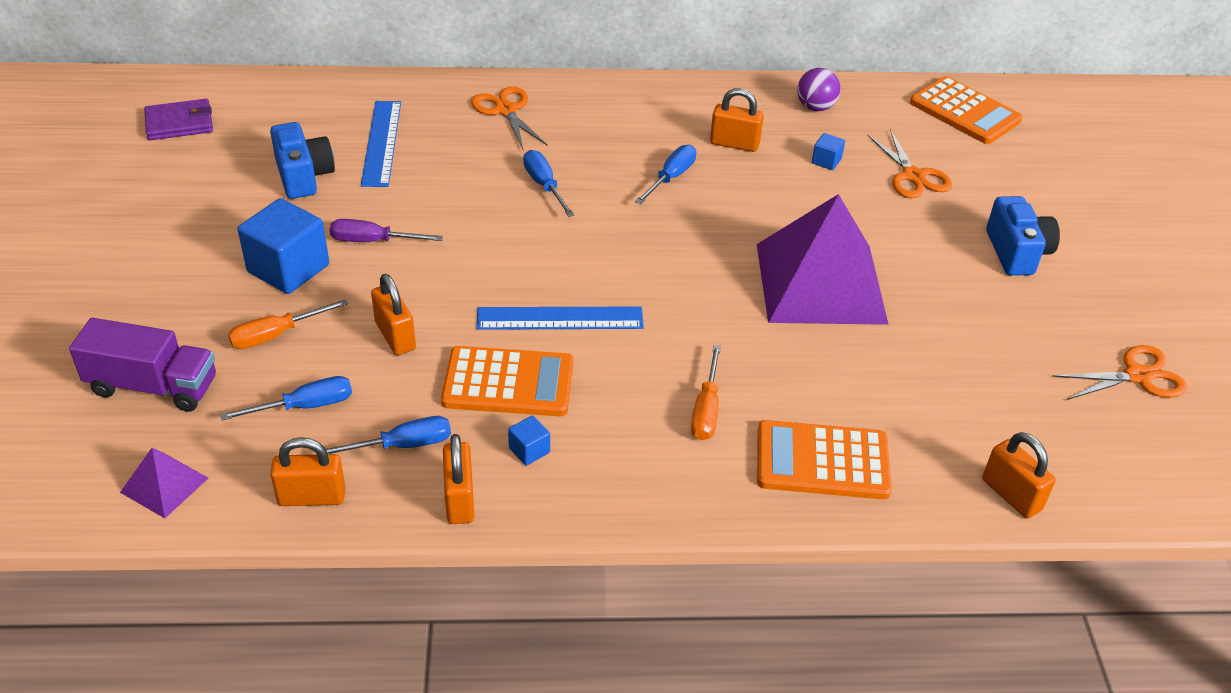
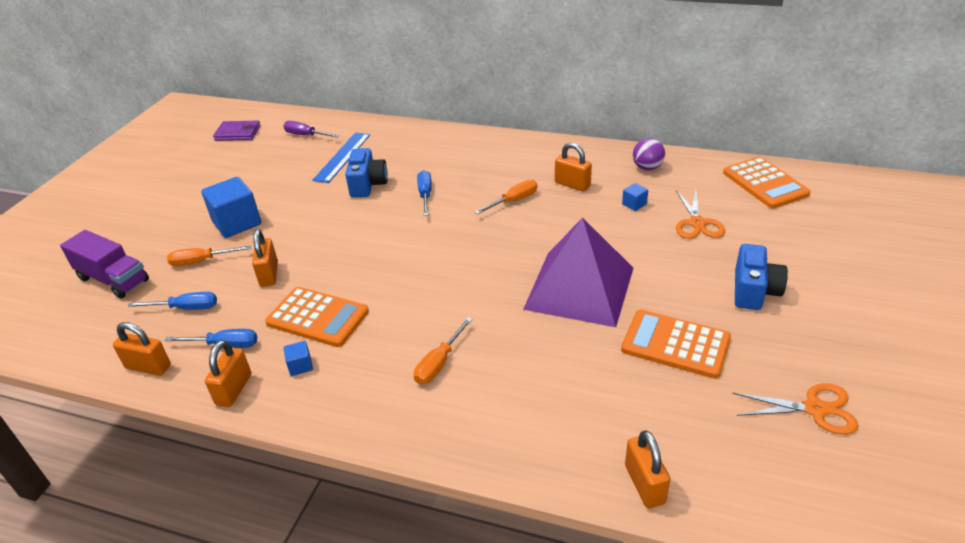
camera: 25 degrees right, 5 degrees down
(164, 485) = (74, 340): purple pyramid -> none
(304, 176) = (284, 170): blue camera -> blue camera (367, 184)
(373, 241) = (297, 214): purple screwdriver -> purple screwdriver (306, 135)
(506, 110) = (431, 146): orange scissors -> none
(560, 319) = (379, 281): blue ruler -> none
(671, 177) = (513, 201): blue screwdriver -> orange screwdriver
(822, 461) = (502, 420): orange calculator -> orange calculator (675, 344)

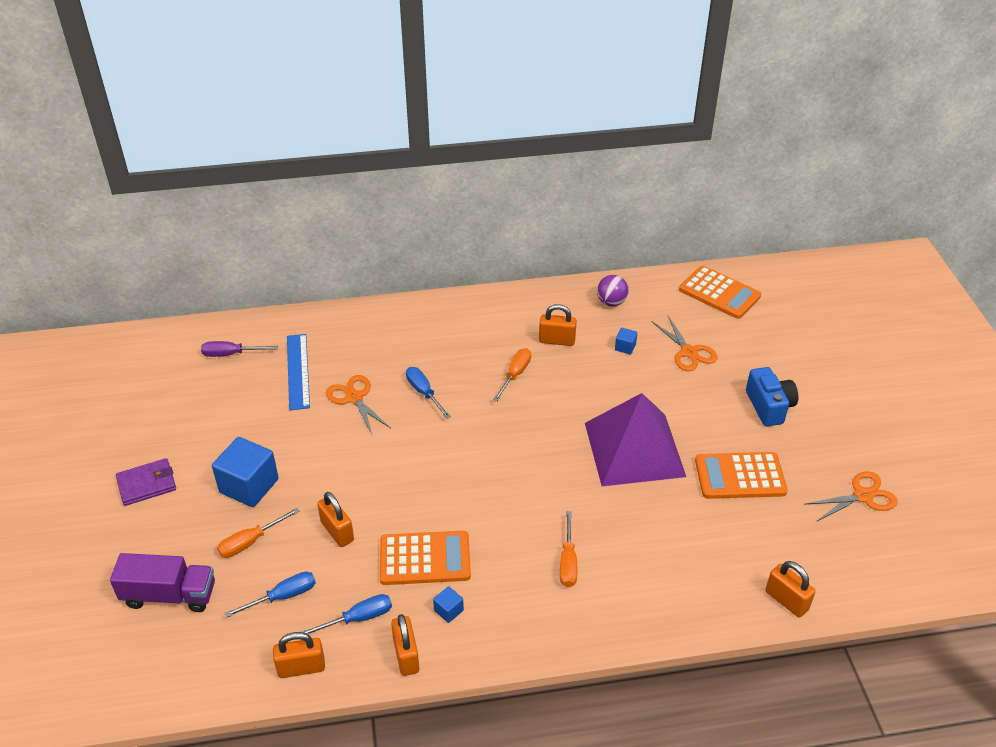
camera: 30 degrees left, 5 degrees up
(238, 133) = (143, 372): purple wallet -> purple wallet (147, 484)
(367, 184) = (354, 398): blue camera -> orange scissors

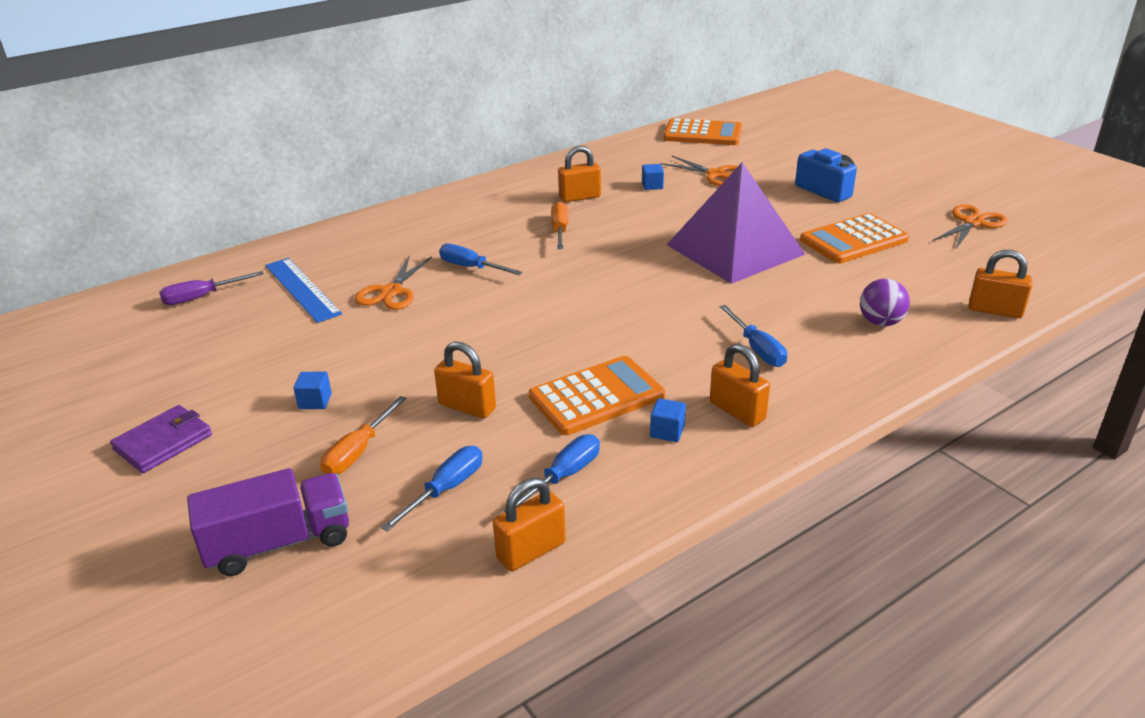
camera: 25 degrees left, 10 degrees down
(249, 486) = (315, 401): blue cube -> blue cube, size x0.45
(354, 398) = (391, 292): orange scissors -> orange scissors turned 105 degrees counterclockwise
(406, 655) = (655, 489): orange padlock -> orange padlock (737, 411)
(568, 562) = (757, 349): orange screwdriver -> blue screwdriver
(611, 302) = (608, 161): purple ball -> purple ball (880, 322)

